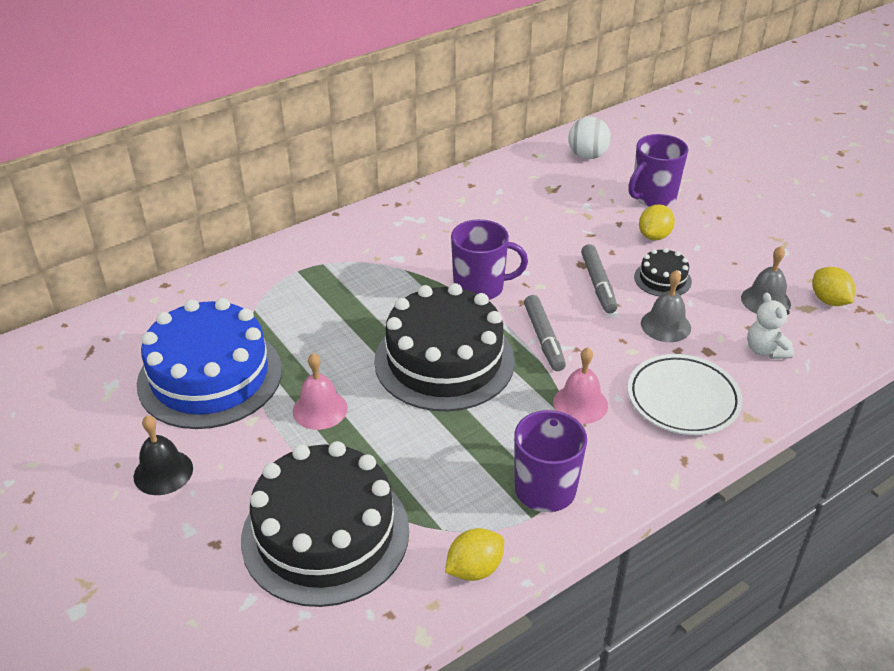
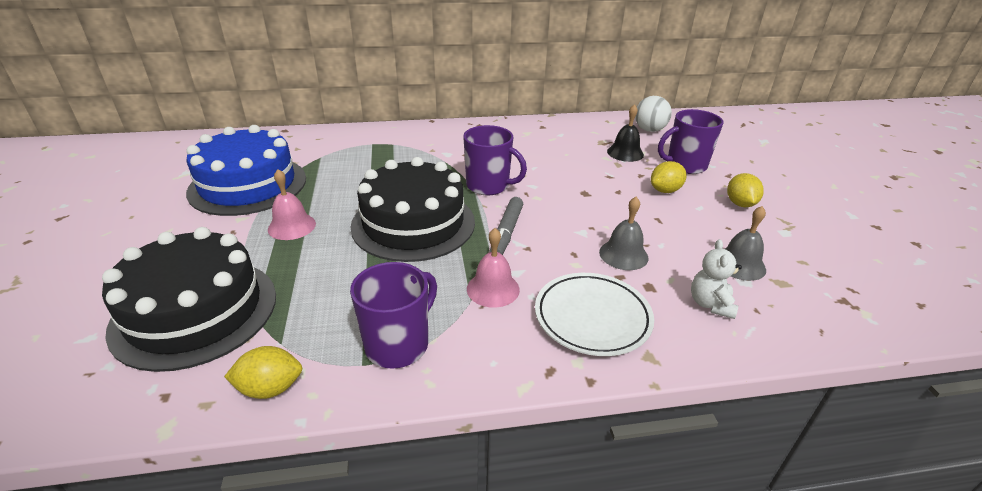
camera: 25 degrees right, 5 degrees down
(163, 472) = (149, 230): black bell -> black bell (625, 153)
(598, 284) = (586, 209): grey marker -> none
(662, 279) = (648, 221): black cake -> none
(828, 300) = (810, 283): yellow lemon -> yellow lemon (740, 204)

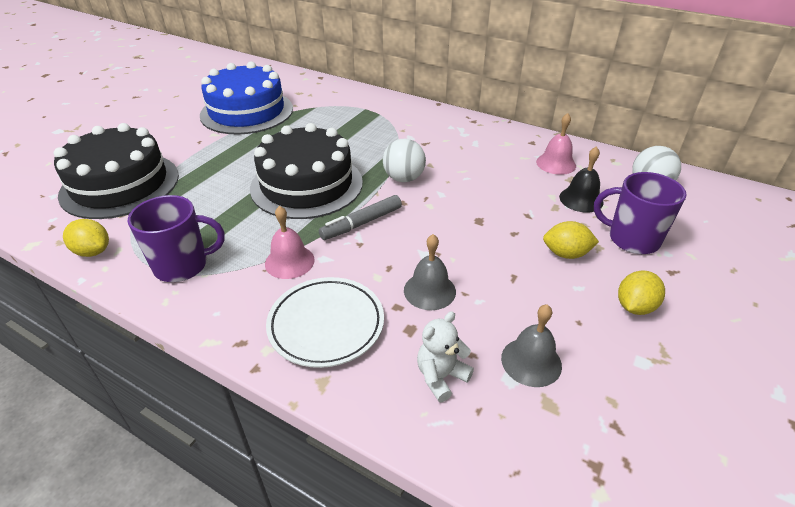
camera: 40 degrees right, 5 degrees up
(292, 226) = (233, 152): pink bell -> pink bell (556, 163)
(488, 186) = (404, 178): purple mug -> white ball

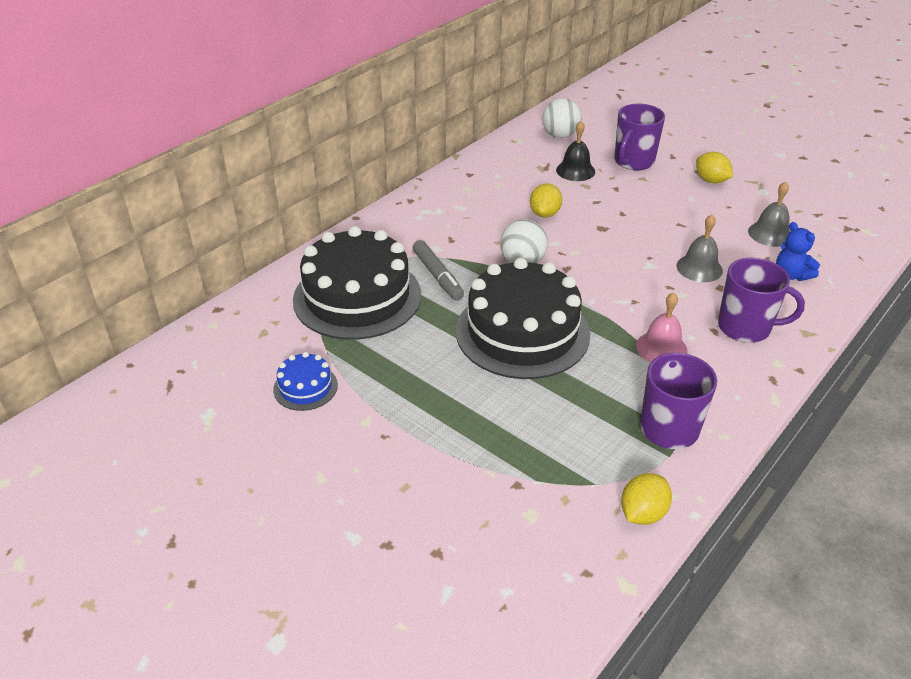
camera: 80 degrees left, 0 degrees up
(120, 185) = (490, 512): black cake -> black cake (357, 297)
(247, 112) = (305, 387): blue cake -> blue cake, size x0.44
(326, 325) = (745, 328): white plate -> purple mug
(361, 223) = (601, 297): grey marker -> grey marker (437, 276)
(441, 377) = (791, 275): white teddy bear -> blue teddy bear
(556, 163) = (513, 170): pink bell -> none
(566, 254) = (651, 194): yellow lemon -> yellow lemon (544, 214)

